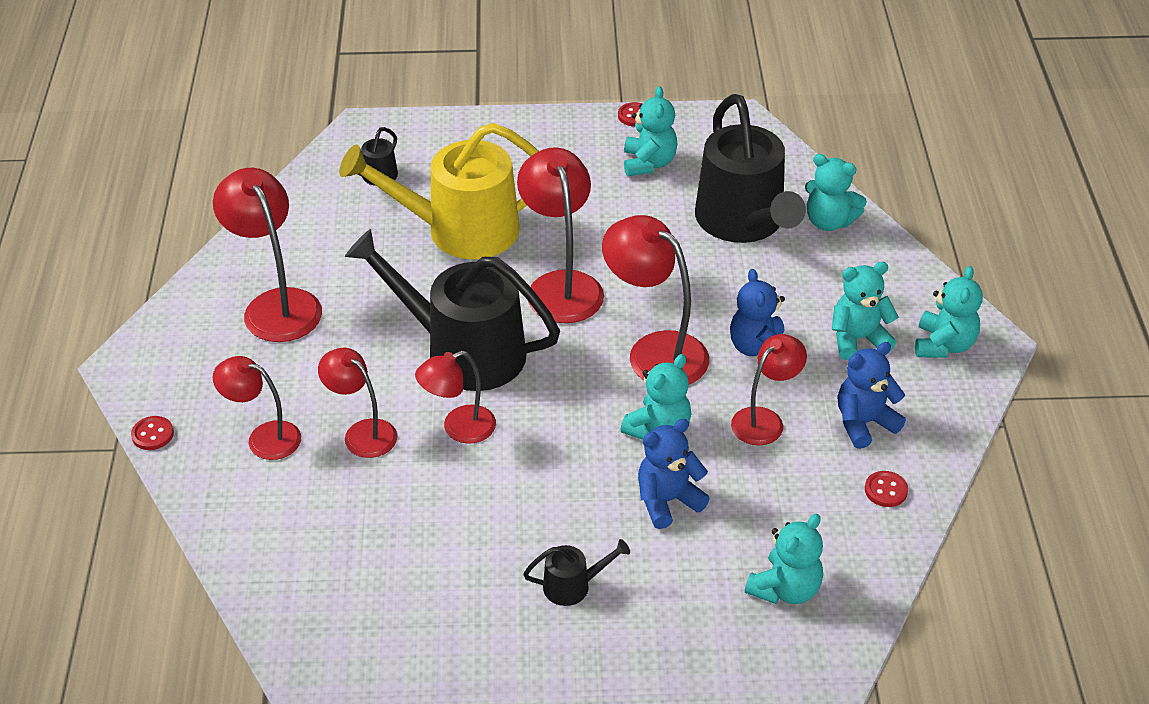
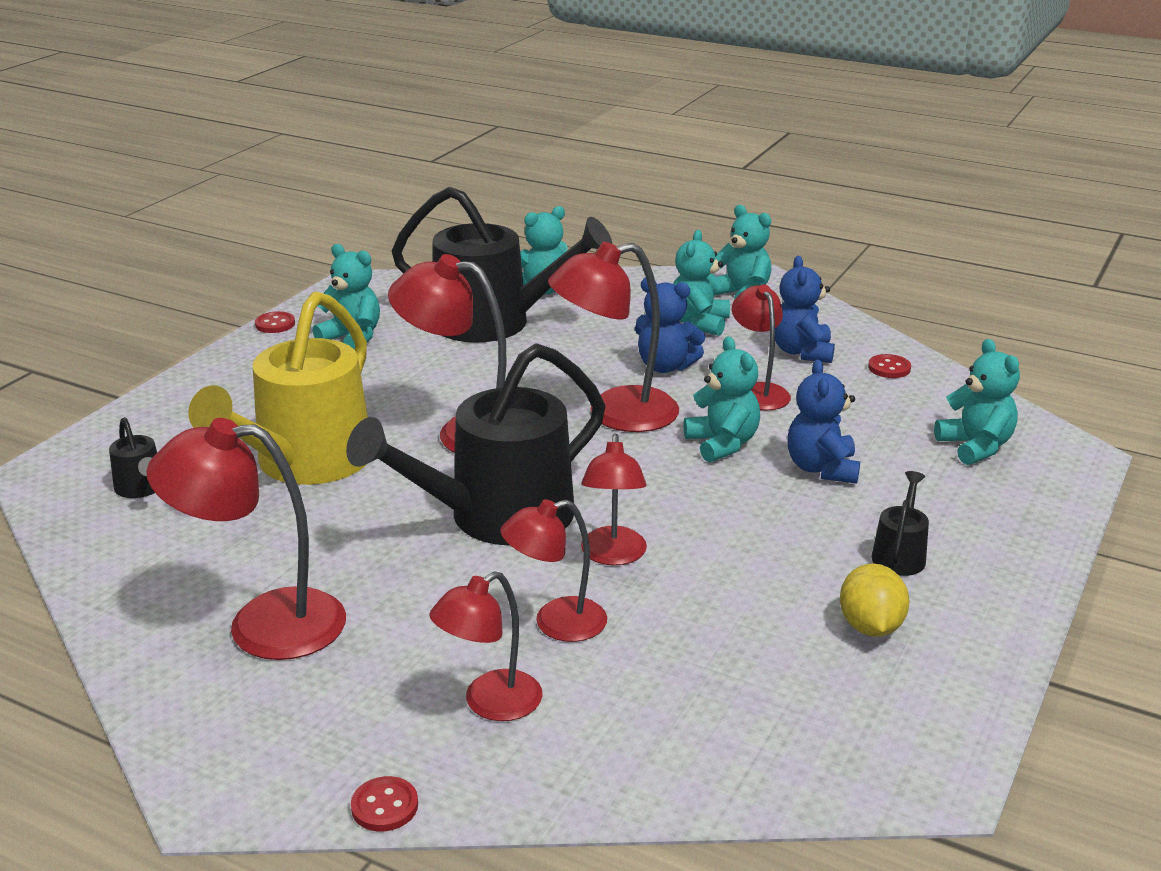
camera: 60 degrees left, 15 degrees down
(465, 596) = (870, 627): none -> yellow lemon

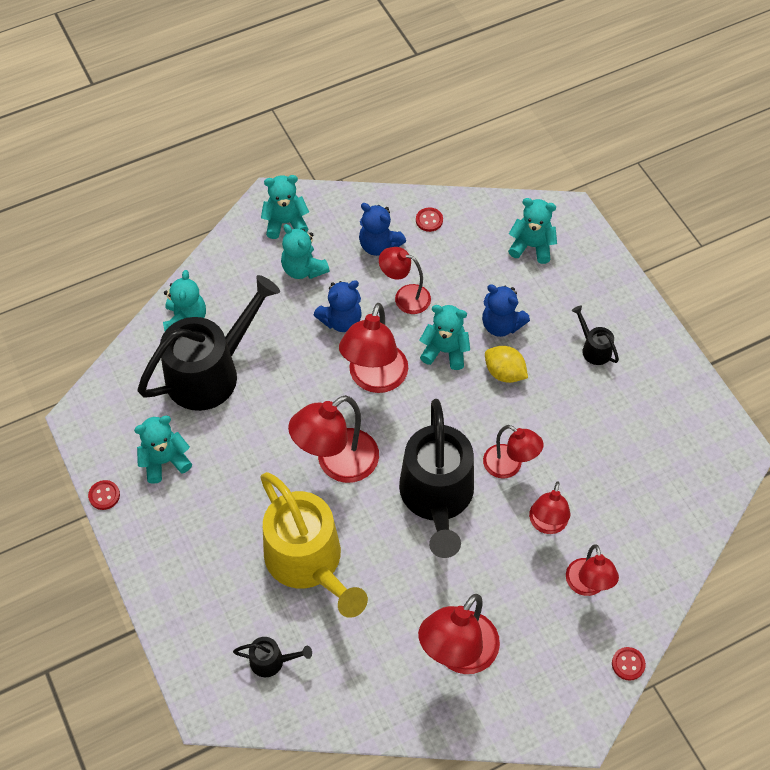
camera: 55 degrees left, 30 degrees up
(870, 627) = (635, 400): yellow lemon -> yellow lemon (504, 373)

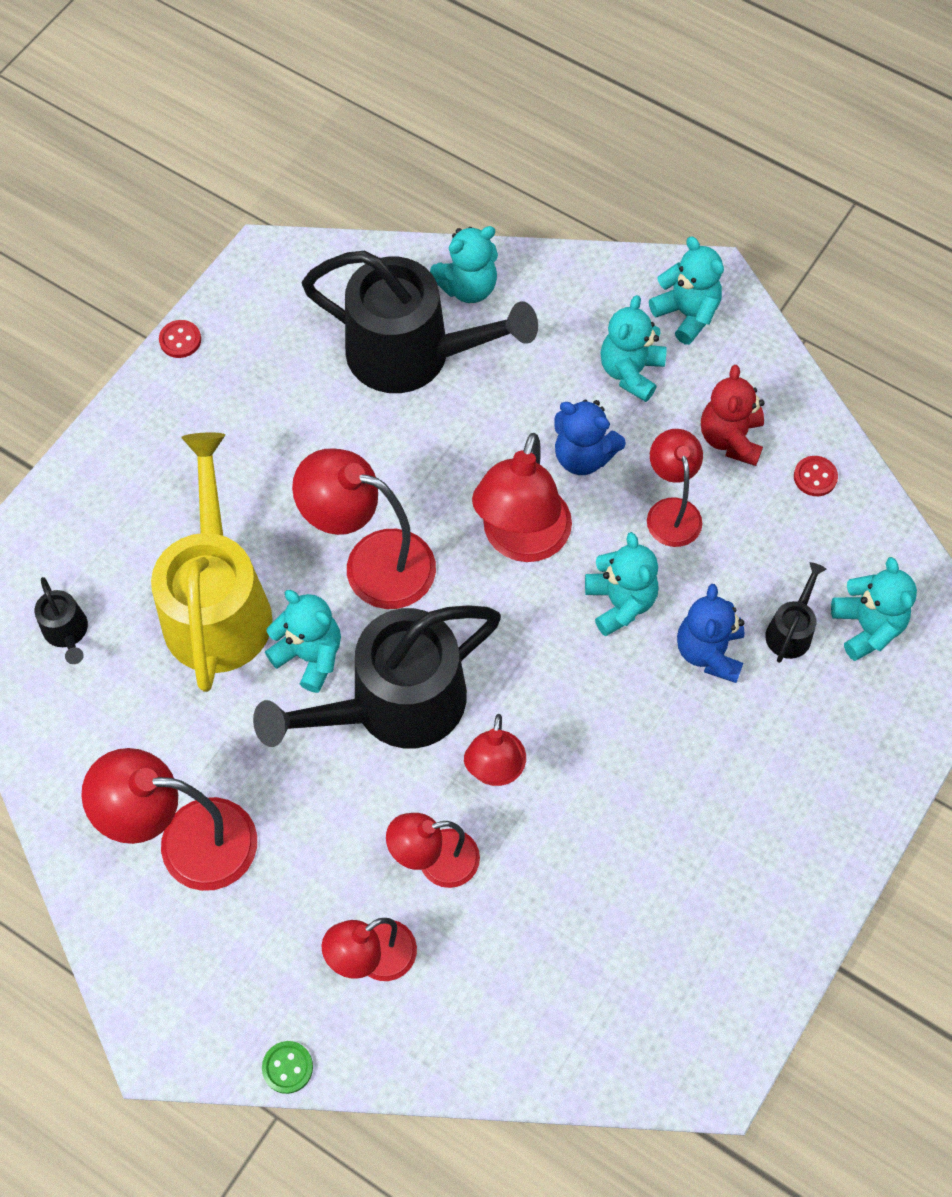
camera: 60 degrees right, 5 degrees up
(165, 461) = (262, 375): turquoise teddy bear -> turquoise teddy bear (310, 655)
(309, 562) = (217, 604): yellow watering can -> yellow watering can turned 150 degrees clockwise
(374, 379) = (521, 541): red lamp -> red lamp turned 60 degrees counterclockwise
(379, 245) = (730, 438): blue teddy bear -> red teddy bear
(504, 373) = (635, 693): yellow lemon -> none
(593, 348) = (752, 791): black watering can -> black watering can (791, 630)
(628, 664) = (287, 1067): red button -> green button

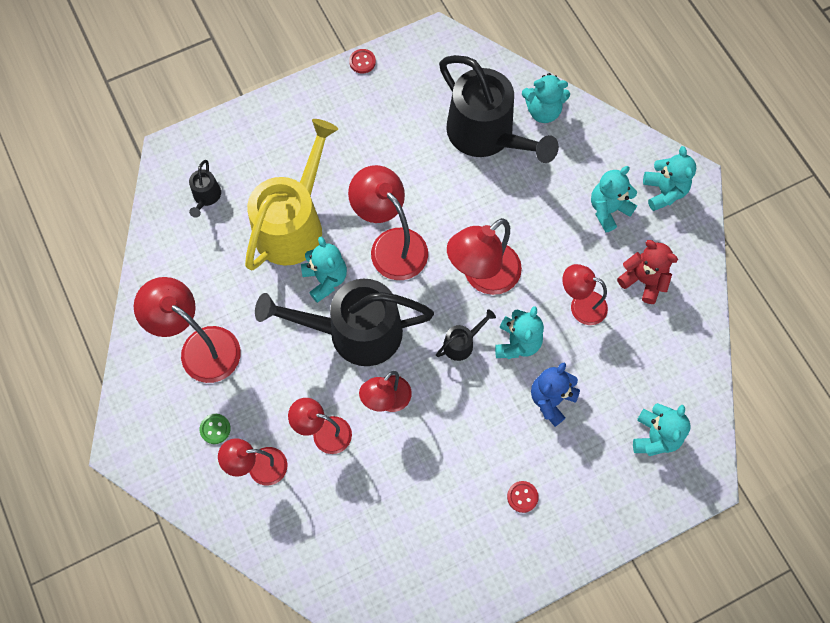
camera: 30 degrees right, 5 degrees up
(287, 1067) = (179, 499): green button -> green button (215, 429)
(583, 456) = (549, 245): blue teddy bear -> none
(671, 511) = (580, 305): red lamp -> red lamp turned 90 degrees counterclockwise
(730, 438) = (643, 280): red teddy bear -> red teddy bear turned 90 degrees clockwise
(791, 630) = (608, 413): black watering can -> black watering can (462, 343)
(815, 477) = (680, 330): red button -> red button (522, 497)

